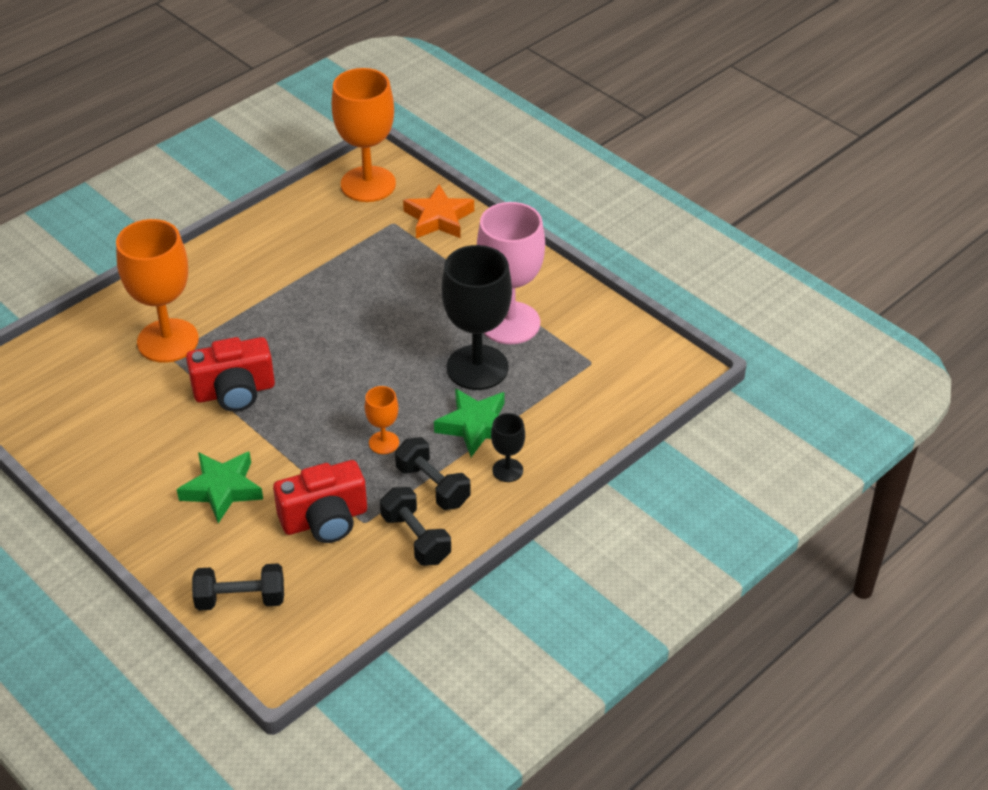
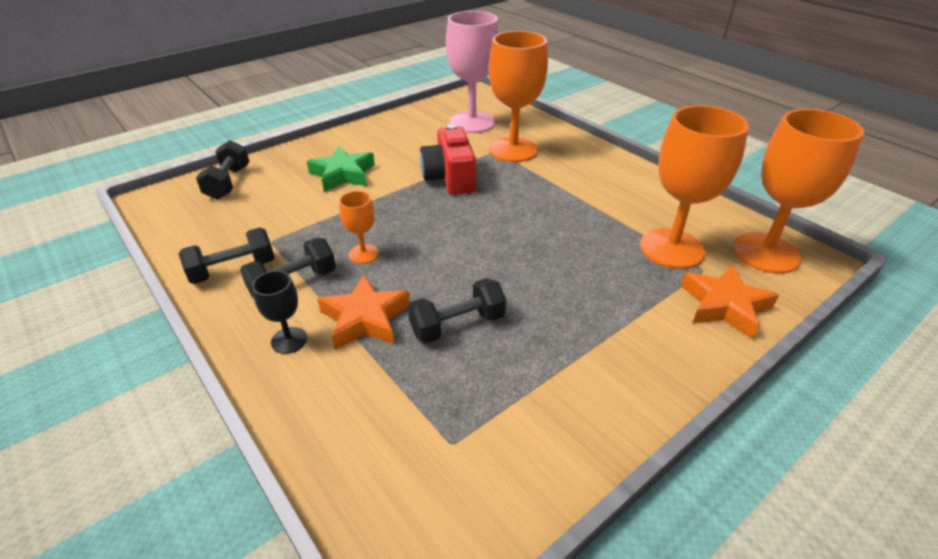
camera: 95 degrees right, 5 degrees down
(325, 519) = (285, 220): red camera -> none
(364, 237) = (671, 248): none -> orange goblet
(475, 426) = (365, 318): green star -> orange star
(477, 367) = (457, 325): black goblet -> black dumbbell
(510, 323) = (534, 360): pink goblet -> pink goblet (472, 122)

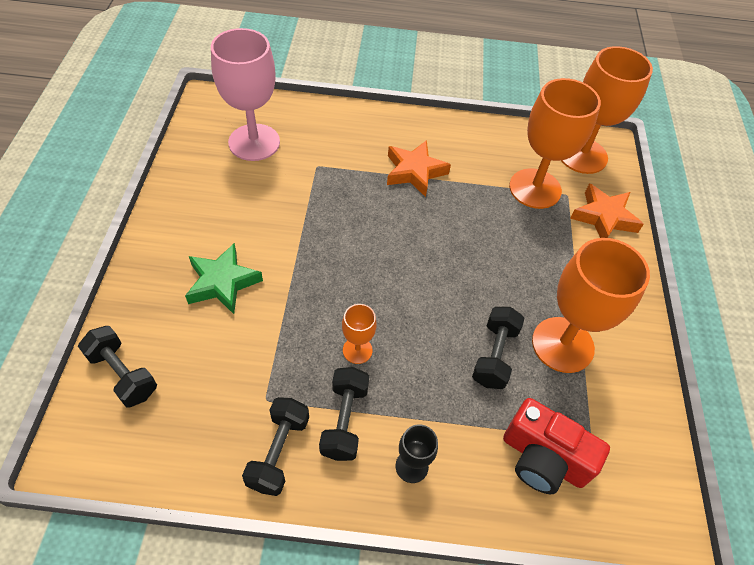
camera: 50 degrees left, 15 degrees up
(365, 318) = (435, 402): orange star -> orange star (414, 172)
(450, 178) = (319, 222): red camera -> red camera (543, 458)
(513, 150) = (329, 156): orange goblet -> orange goblet (562, 344)

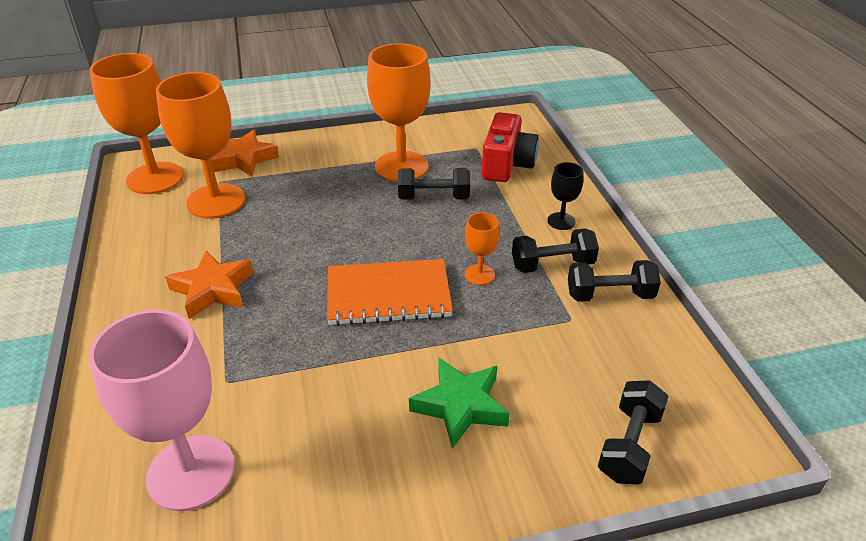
camera: 105 degrees left, 15 degrees down
(360, 274) = (388, 295): none -> orange notebook

